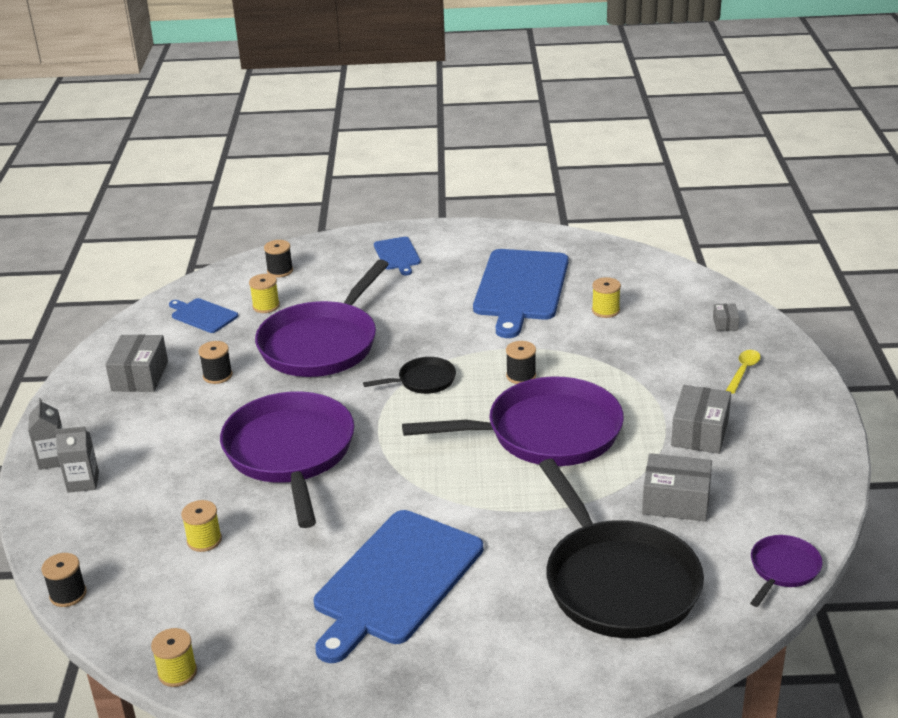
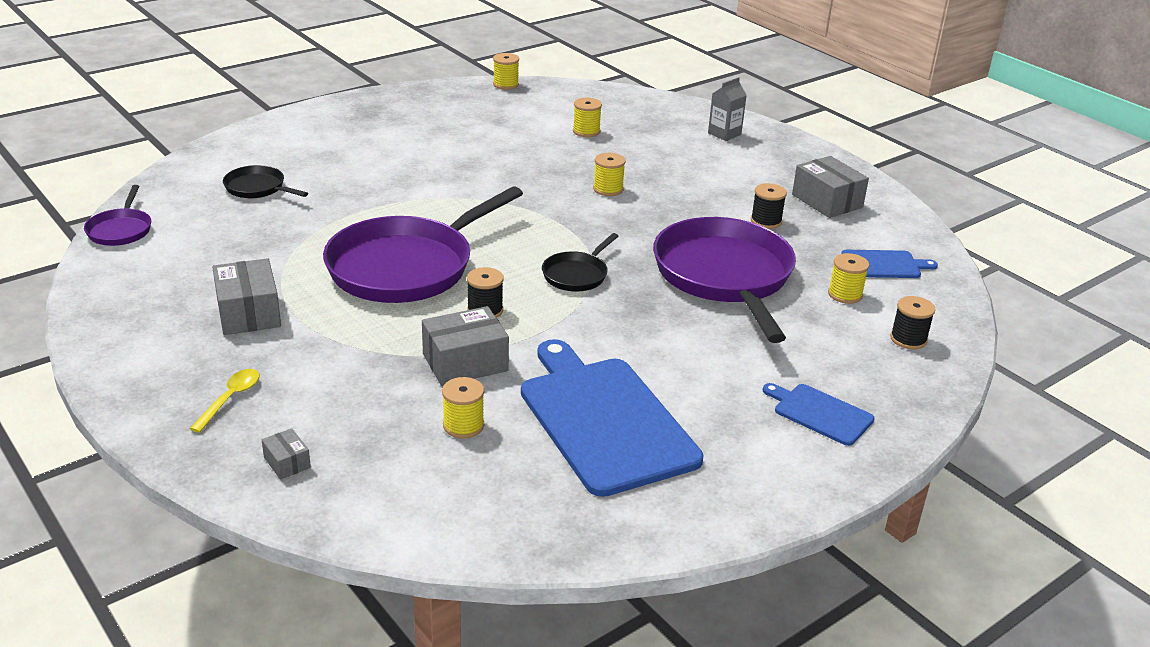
camera: 140 degrees right, 0 degrees up
(53, 459) = (771, 138): grey carton -> none
(68, 594) = (625, 92): black spool -> none
(290, 453) = (608, 189): purple pan -> yellow spool
(395, 581) = (425, 147): blue cutting board -> none
(617, 582) = (258, 188): black pan -> black pan, size x0.46
(676, 501) = (240, 249): grey box -> grey box (465, 362)
(743, 371) = (230, 399): yellow spoon -> yellow spoon turned 150 degrees counterclockwise

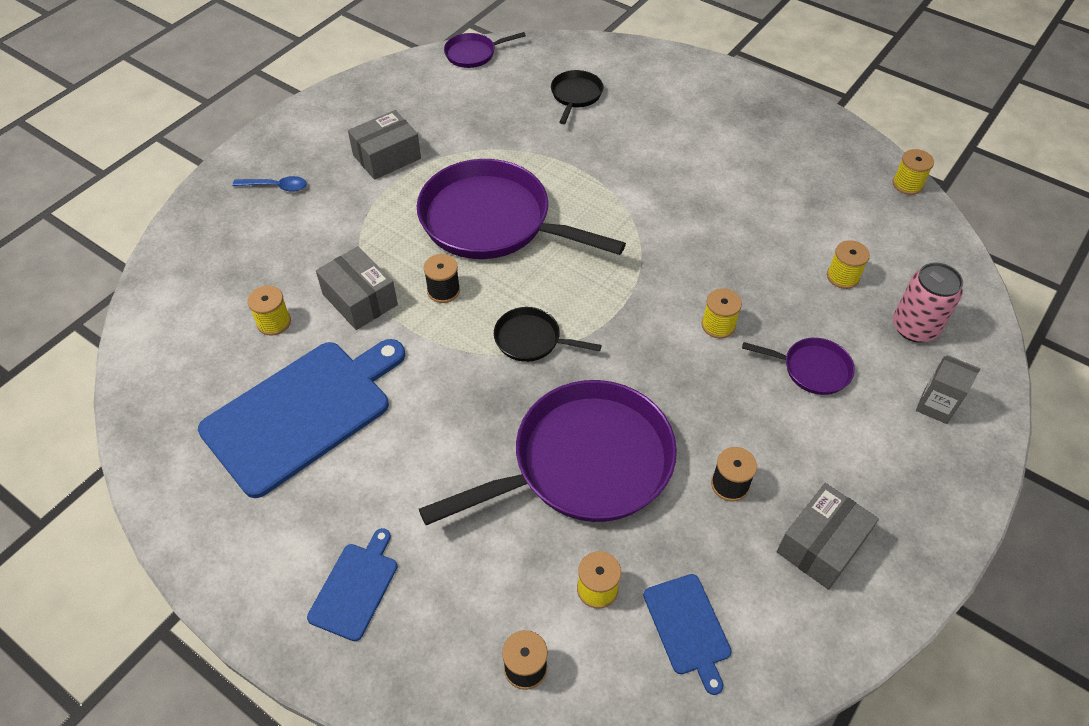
camera: 75 degrees right, 20 degrees up
(230, 399) = (276, 187): yellow spoon -> blue spoon
(287, 462) = (210, 240): grey box -> none
(651, 121) = (914, 327): none -> pink can
(671, 165) = (812, 369): none -> purple pan

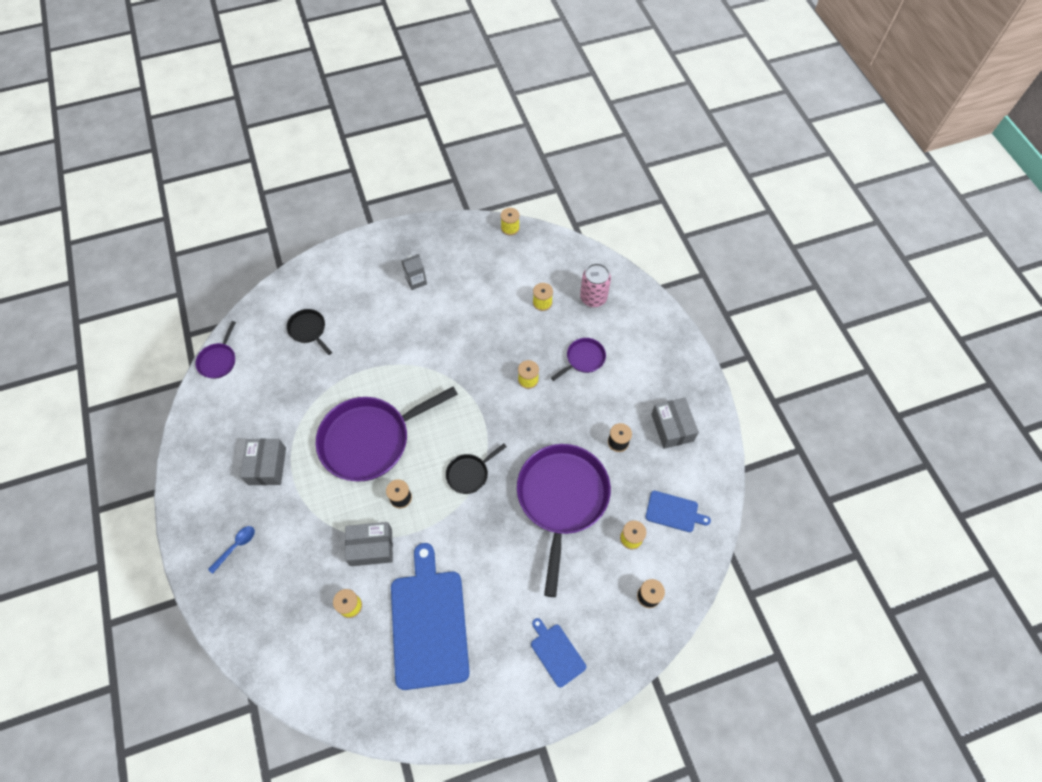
camera: 55 degrees left, 10 degrees up
(935, 406) = (639, 325): grey carton -> grey carton (416, 281)

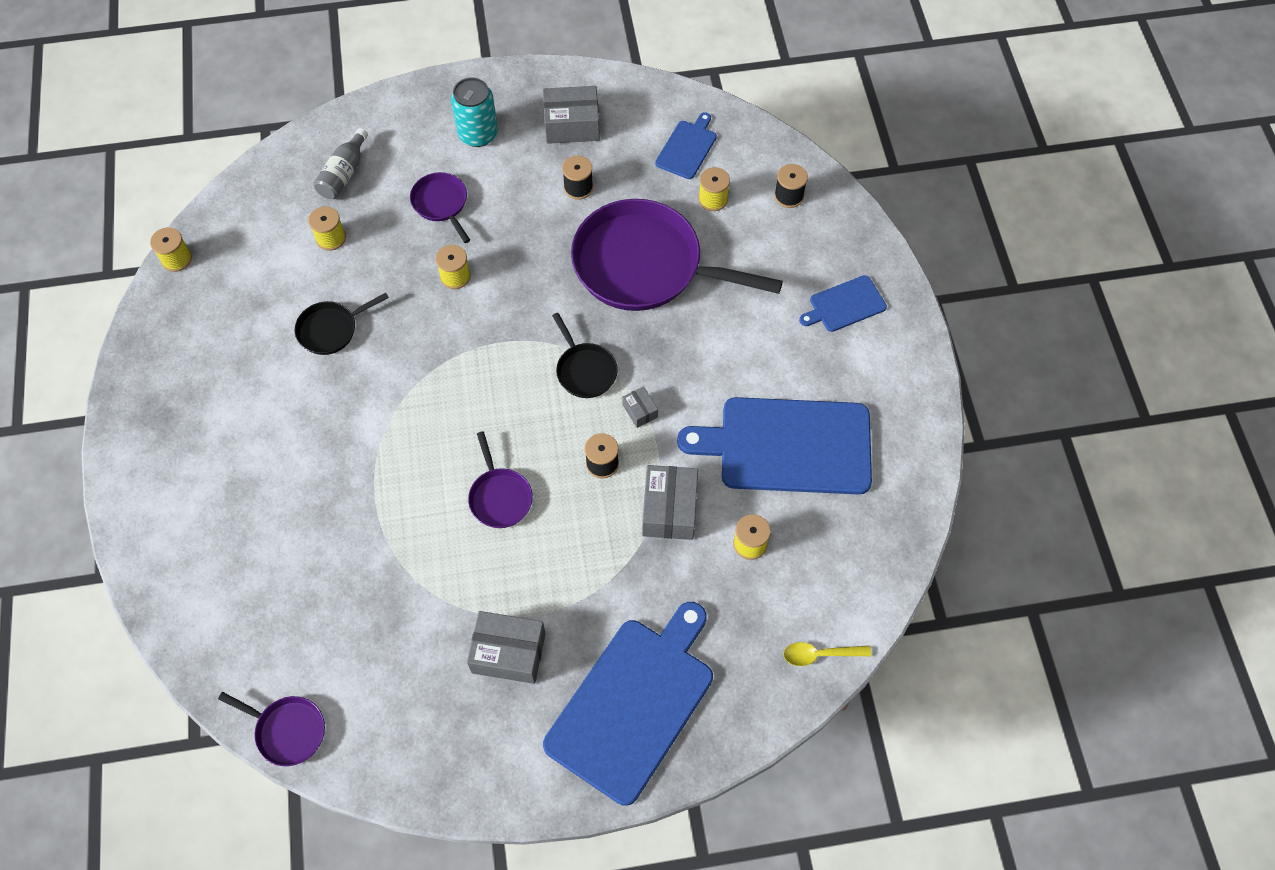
camera: 80 degrees left, 0 degrees up
(236, 546) = (634, 704): blue spoon -> blue cutting board
(272, 666) = (820, 654): none -> yellow spoon
(308, 330) = (272, 577): black pan -> black pan (331, 329)
(370, 440) = (499, 497): purple pan -> purple pan, size x0.46
(416, 281) = (230, 404): grey carton -> none
(443, 515) = (640, 411): none -> grey box
(593, 298) = (344, 174): pink can -> grey bottle
(647, 369) = (478, 134): none -> turquoise can

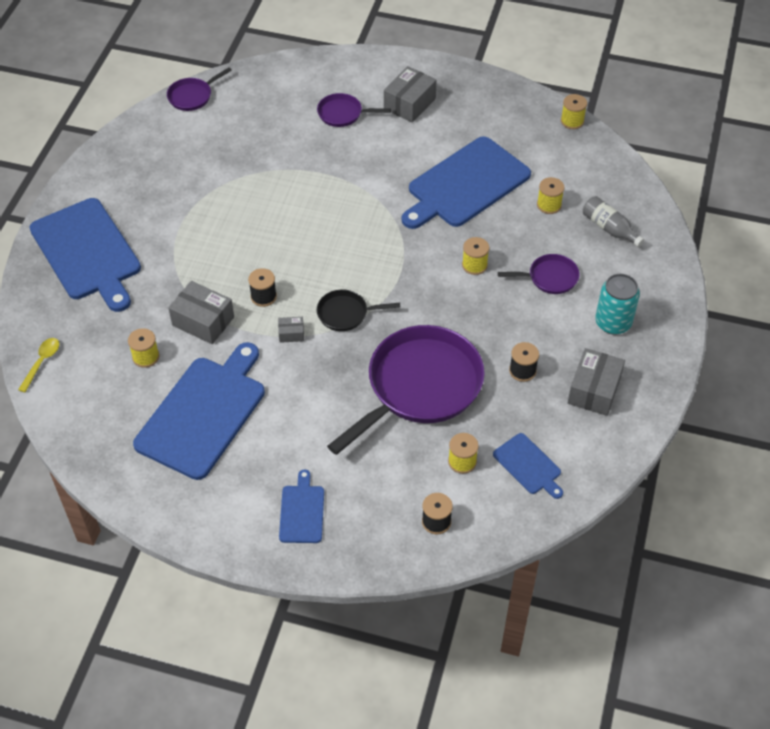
camera: 115 degrees right, 10 degrees down
(331, 329) = (465, 184): black pan -> blue cutting board
(499, 497) = (275, 233): purple pan -> purple pan (343, 114)
(508, 653) = (165, 204): grey box -> grey box (409, 104)

